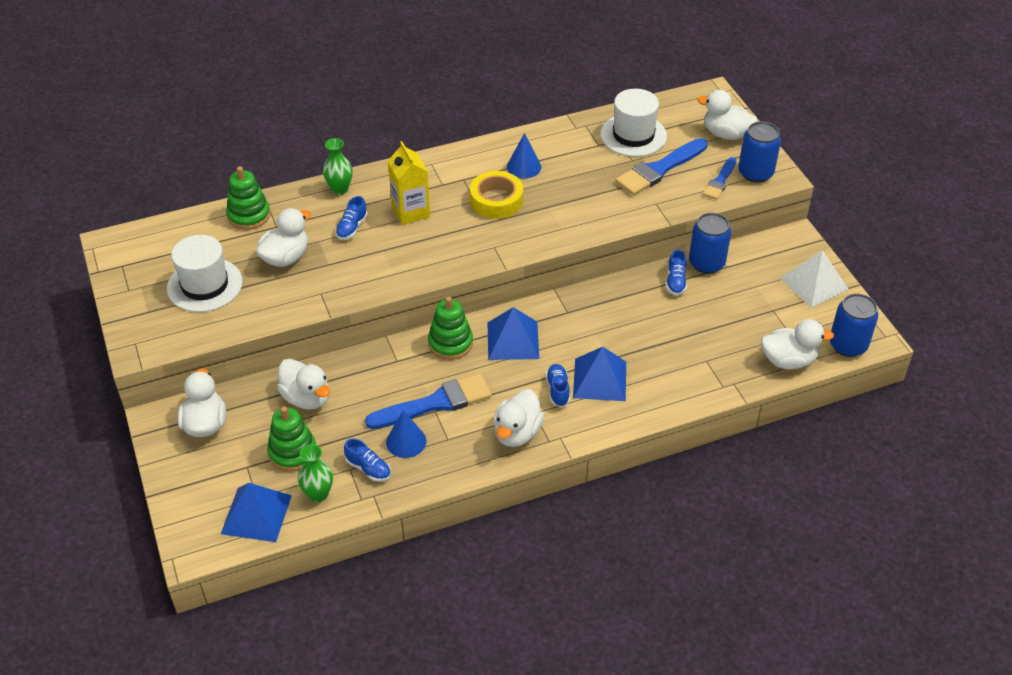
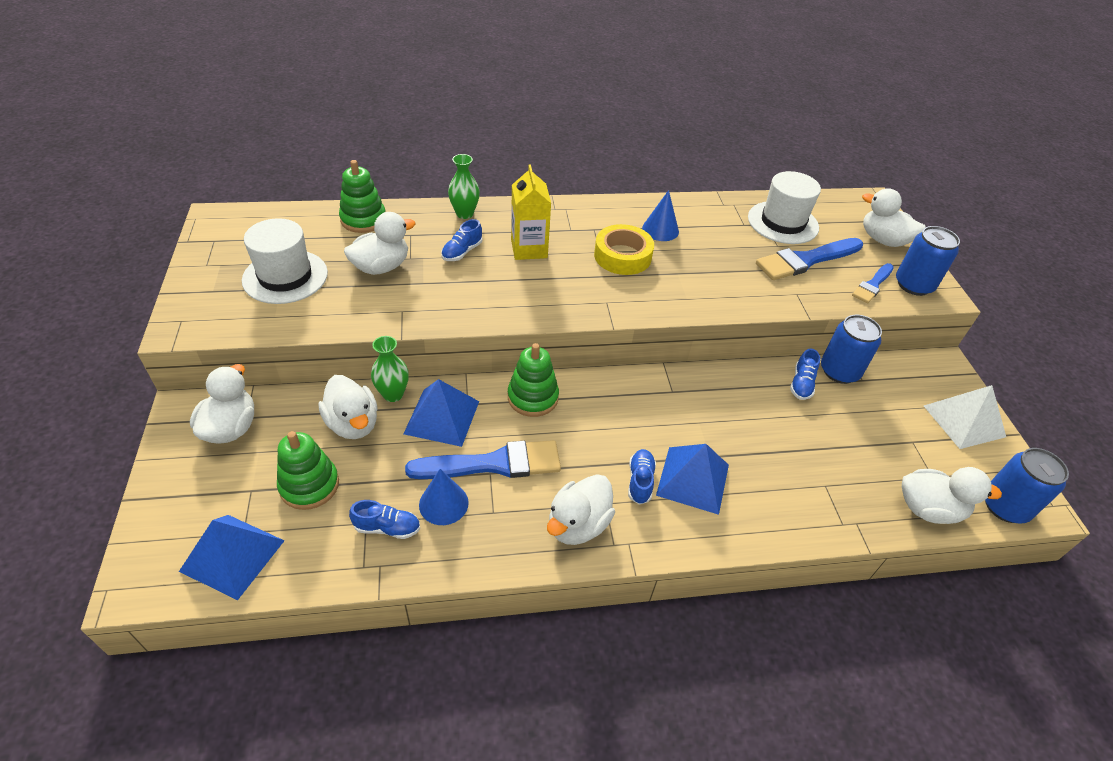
camera: 10 degrees right, 0 degrees up
(318, 494) = (315, 547): green vase -> green vase (393, 394)
(368, 468) = (387, 528): blue shoe -> blue shoe turned 45 degrees counterclockwise
(513, 340) = (603, 410): blue pyramid -> blue pyramid (442, 417)

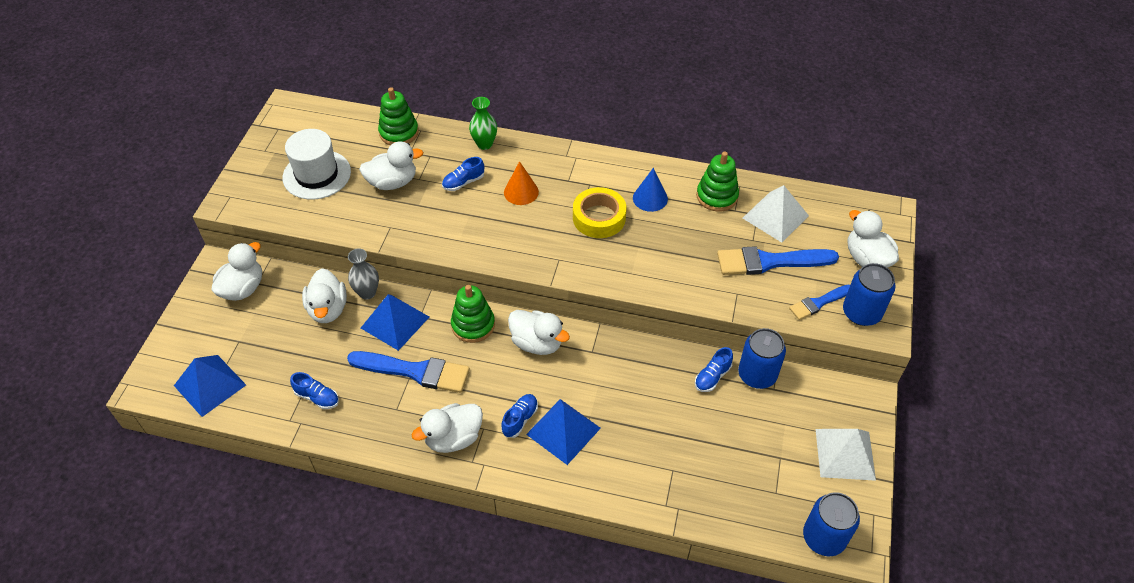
camera: 25 degrees right, 5 degrees up
(309, 485) = (278, 349): green stacking toy -> green stacking toy (717, 196)
(393, 394) = (367, 293): green vase -> grey vase
(443, 503) = (364, 391): blue cone -> none
(529, 249) = (521, 192): yellow carton -> orange cone
(783, 222) = (775, 216): white hat -> white pyramid
(928, 509) = (750, 517): white duck -> white duck (537, 343)

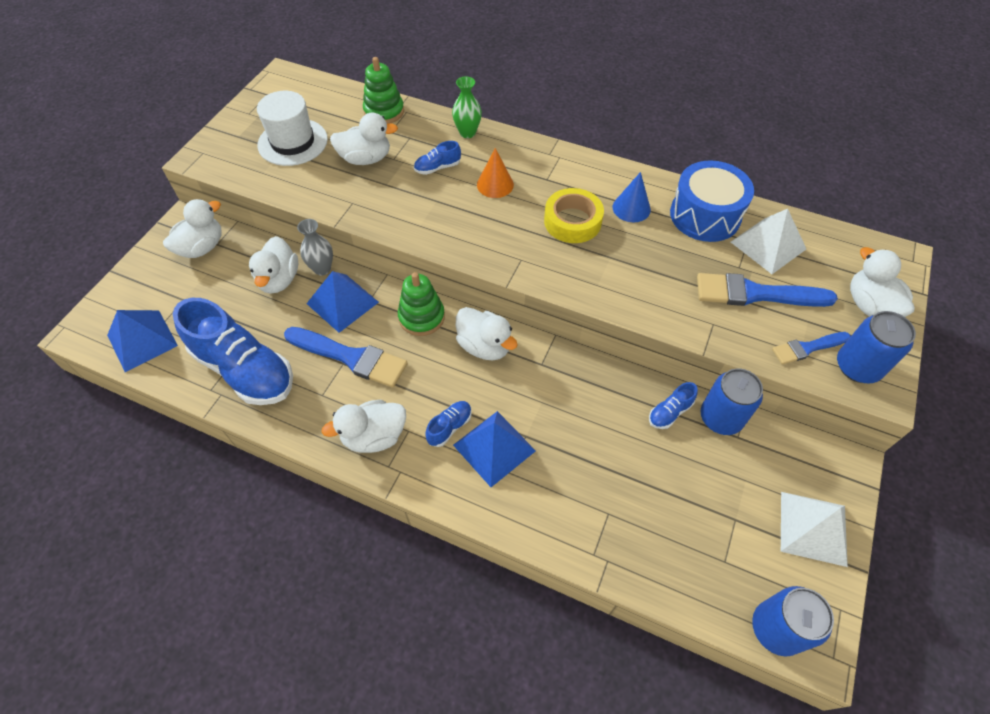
camera: 10 degrees right, 5 degrees up
(317, 397) = (244, 369): blue shoe -> blue shoe, size x2.39
(717, 196) = (705, 215): green stacking toy -> blue drum

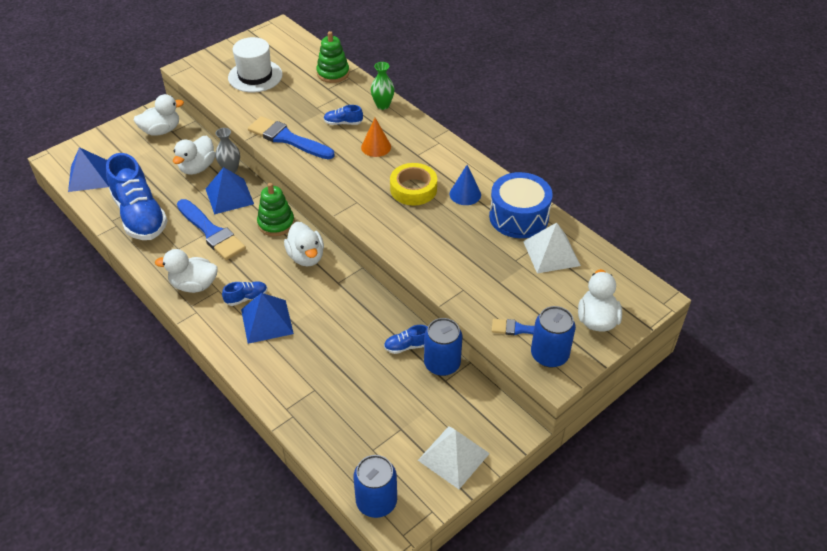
camera: 25 degrees right, 10 degrees down
(366, 159) = (297, 102): white duck -> none
(756, 294) = (512, 281): blue brush -> blue brush (287, 139)

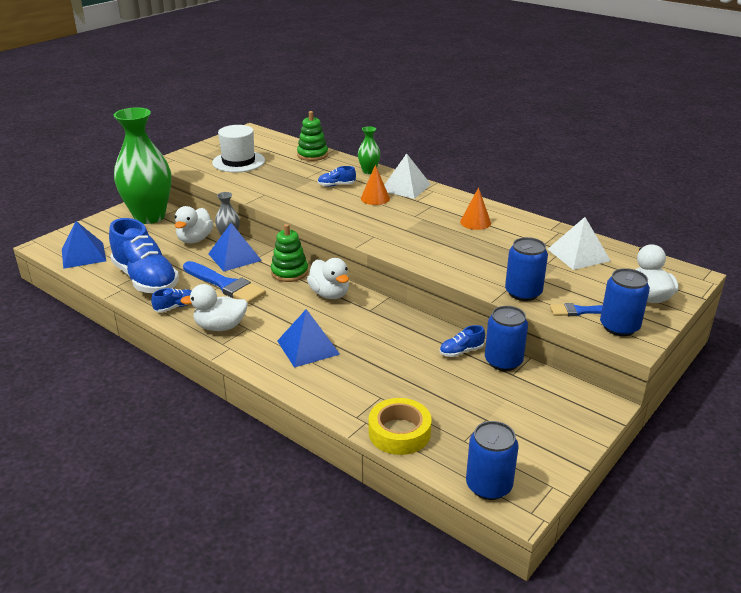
camera: 10 degrees left, 15 degrees down
(161, 130) = (149, 217): white duck -> green vase
(246, 298) = (279, 331): blue shoe -> blue shoe (176, 307)
(287, 139) = (287, 199): blue brush -> none
(413, 189) = (424, 223): yellow tape -> yellow tape (399, 432)
(453, 457) = (552, 436): white pyramid -> white pyramid (405, 187)
(465, 194) = (475, 222): blue cone -> orange cone
(474, 298) = (523, 293): none -> blue can
(518, 217) = (534, 233): blue drum -> none

